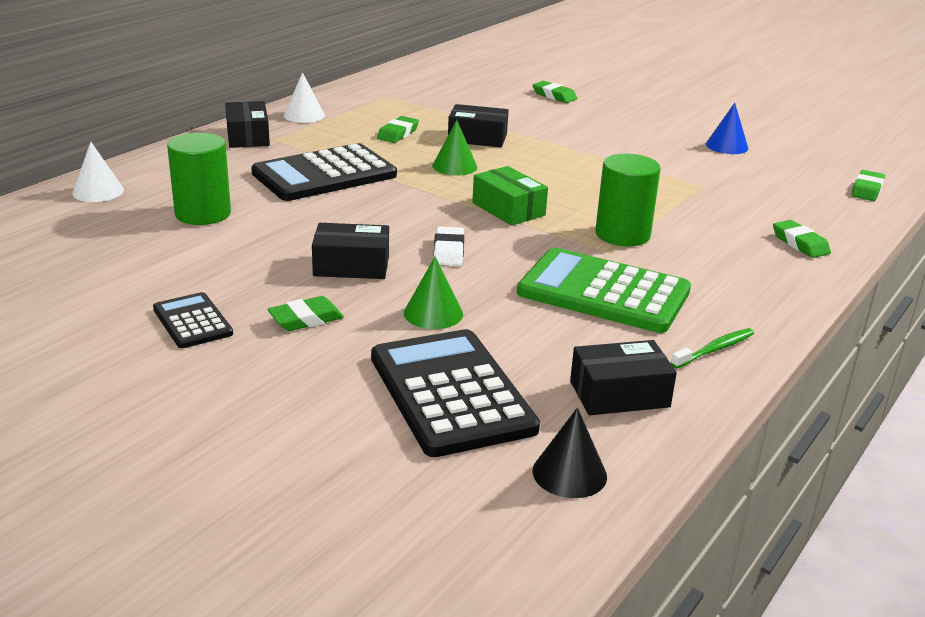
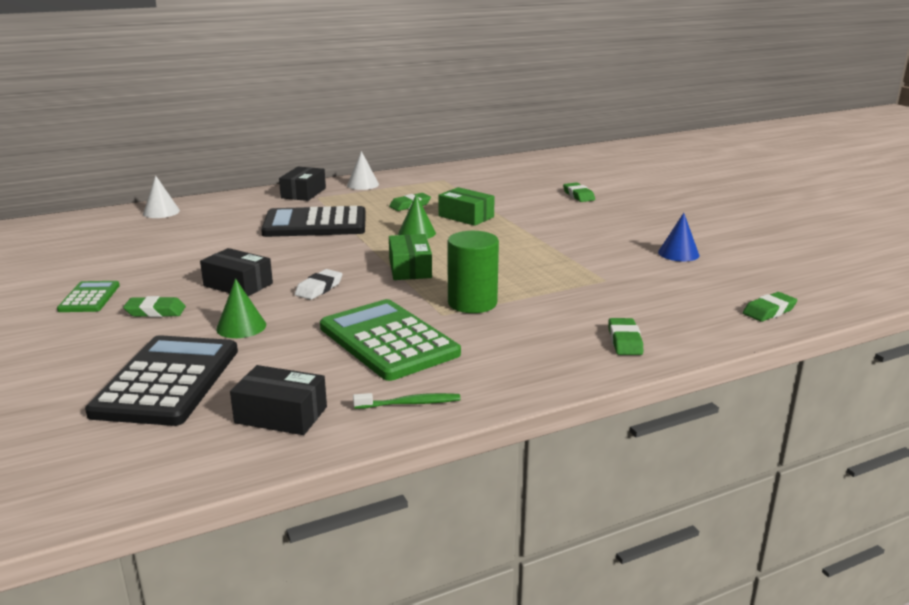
camera: 30 degrees right, 5 degrees down
(192, 321) = (89, 298): black calculator -> green calculator
(203, 214) = (199, 235): green cylinder -> none
(477, 138) = (466, 216): black box -> green box
(569, 473) = (155, 458): black cone -> none

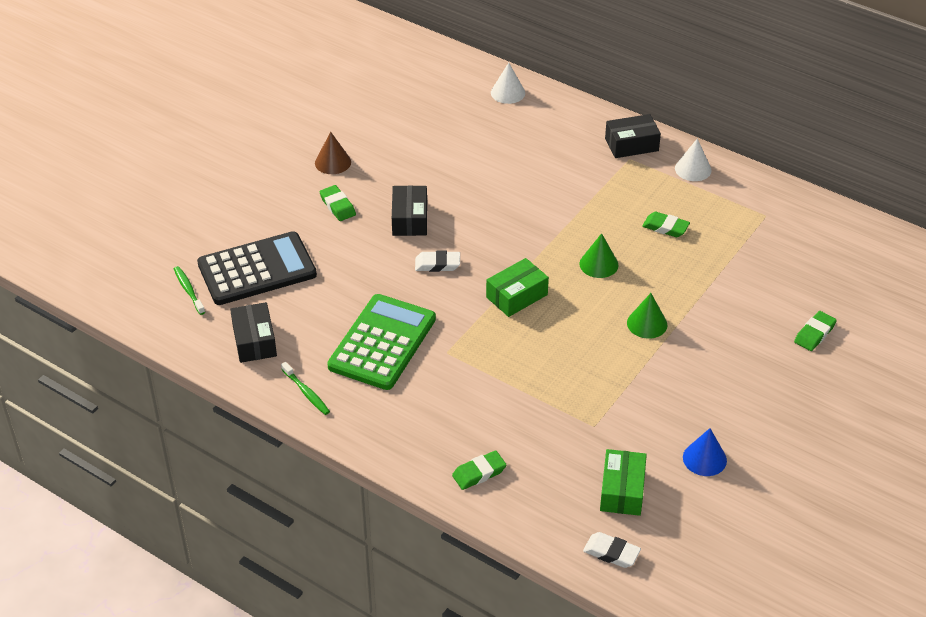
camera: 60 degrees right, 20 degrees up
(89, 298) = (333, 162): green calculator -> brown cone
(121, 439) = (188, 290): none -> green toothbrush
(241, 327) = (348, 259): green cone -> green cone (647, 323)
(315, 224) = (562, 193): black calculator -> none
(466, 216) = (670, 277): green box -> green box (622, 491)
(472, 303) = (479, 360): green cylinder -> none
(769, 311) = (611, 553): green eraser -> white eraser

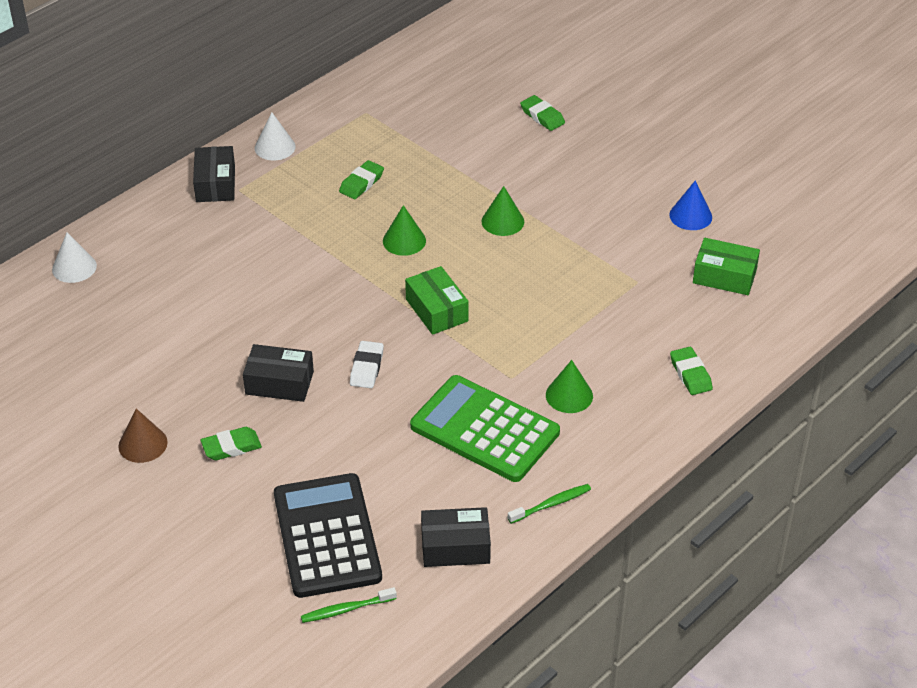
camera: 80 degrees left, 0 degrees up
(433, 391) = (569, 395): none -> green cone
(611, 553) = (799, 296): white eraser -> none

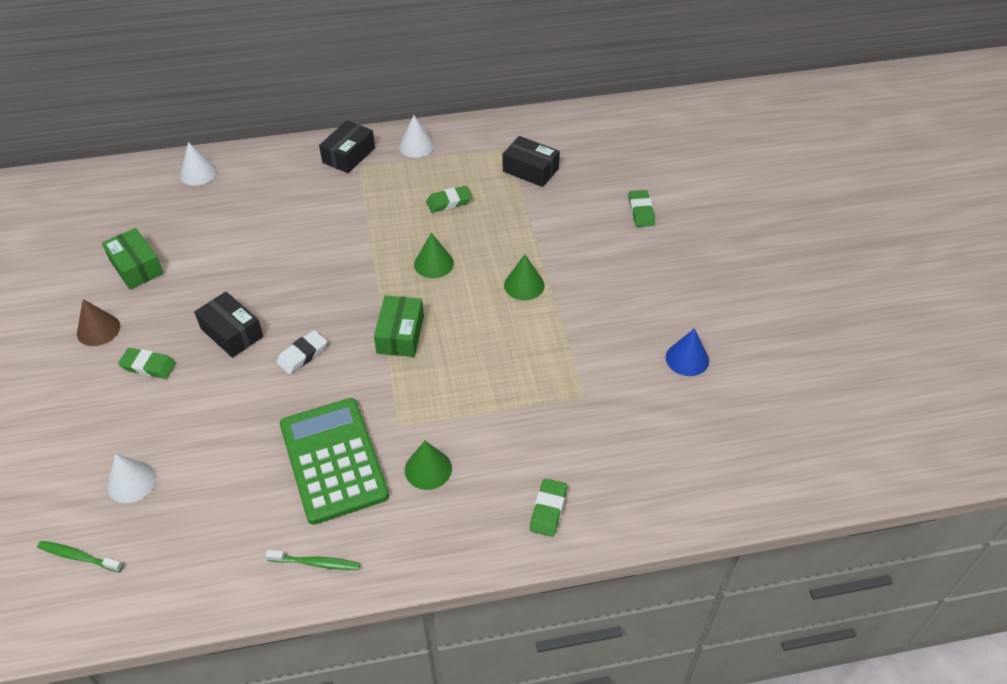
camera: 35 degrees right, 5 degrees up
(326, 536) = (131, 482): black calculator -> white cone
(455, 547) = (207, 554): black box -> black box (530, 170)
(724, 276) = (666, 432): green box -> green box (136, 267)

